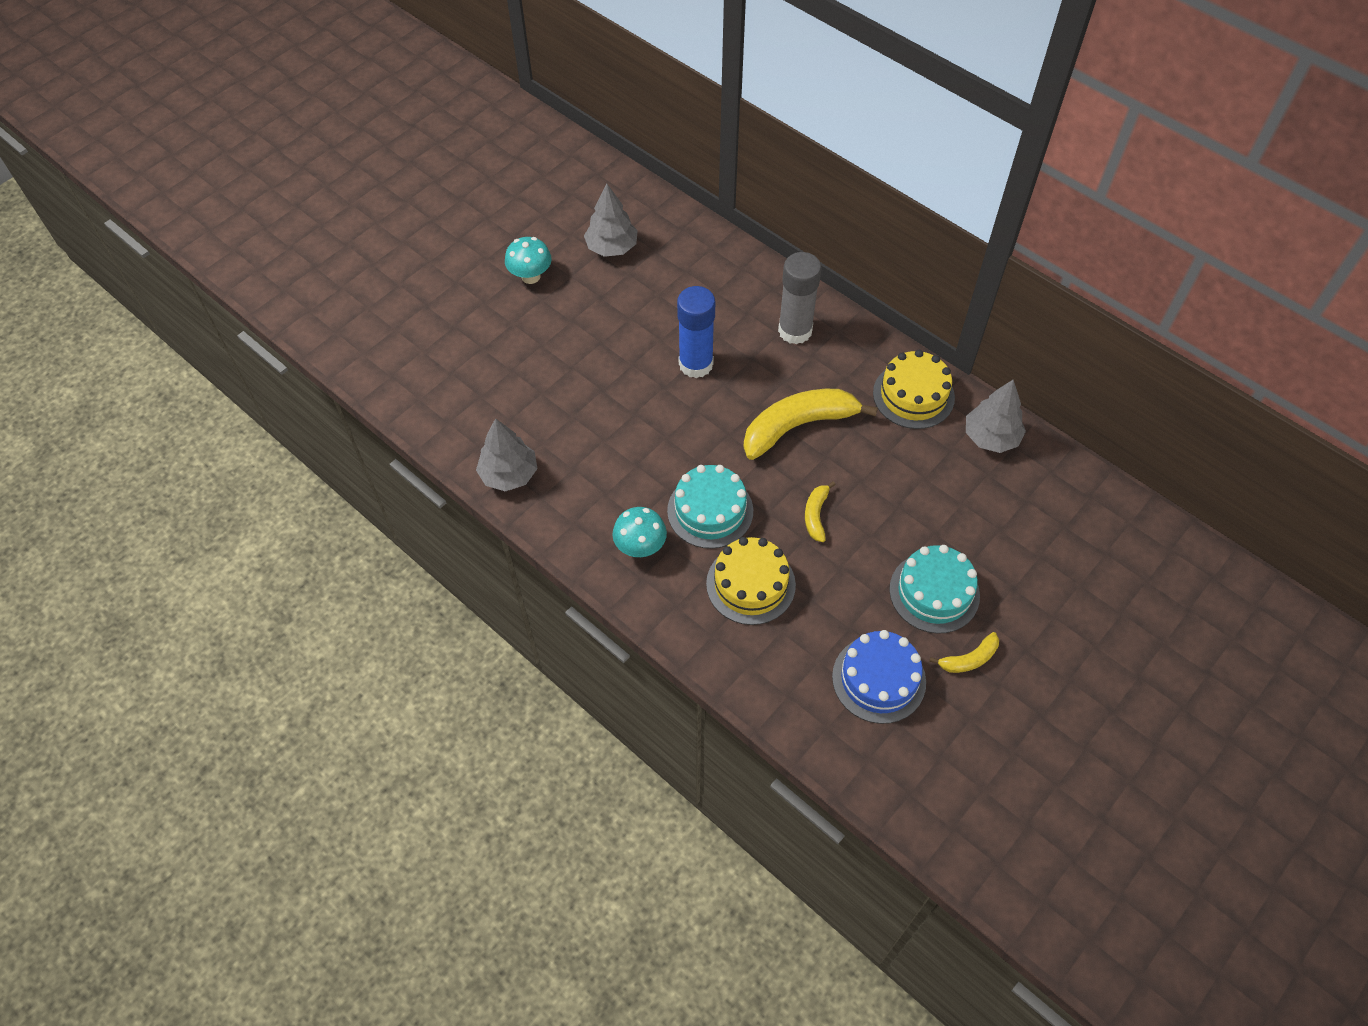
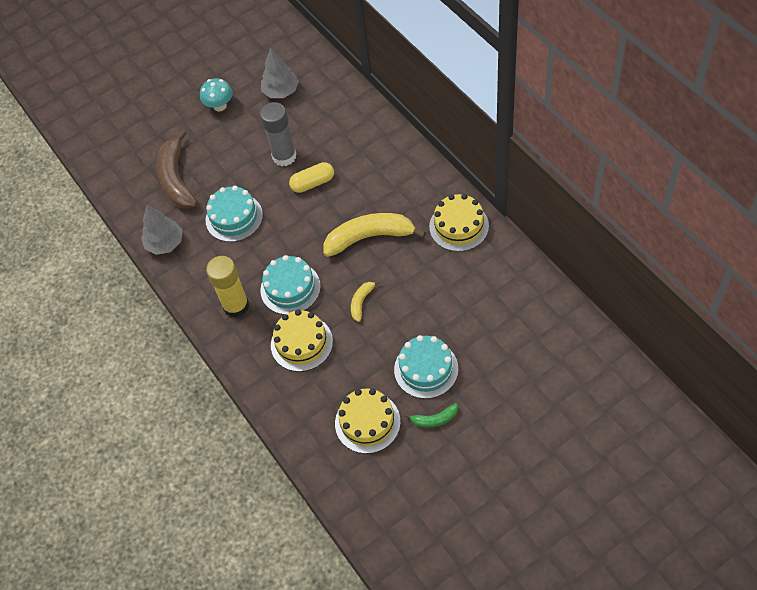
camera: 20 degrees right, 0 degrees up
(498, 383) = (176, 179): none -> brown banana
(599, 425) = (234, 217): none -> turquoise cake
(640, 547) = (236, 306): turquoise mushroom -> yellow glue stick
(696, 364) = (313, 183): blue glue stick -> yellow capsule
(795, 331) = (389, 168): grey glue stick -> grey glue stick (284, 156)
(879, 679) = (367, 422): blue cake -> yellow cake
(969, 659) = (434, 419): yellow banana -> green banana
(991, 437) = (504, 264): grey tree -> none

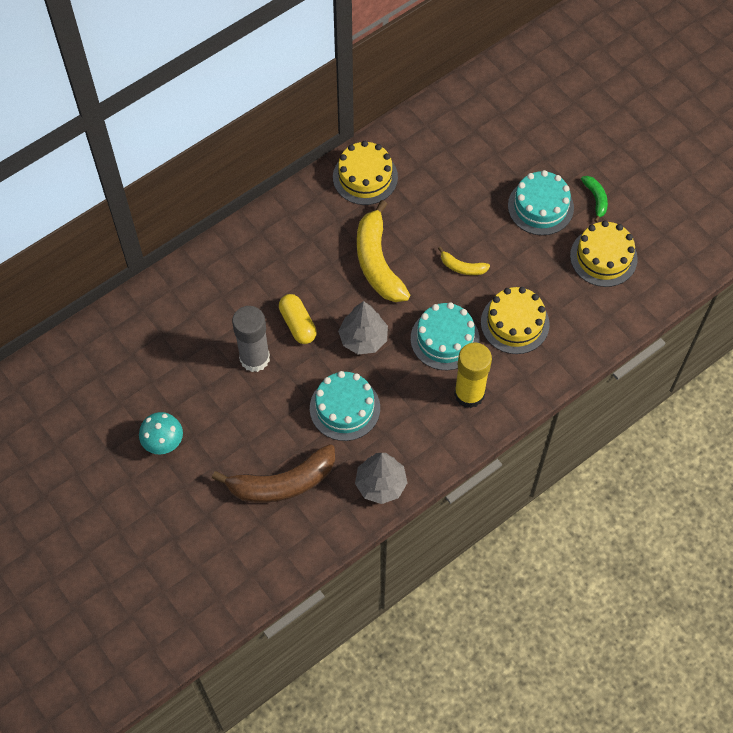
camera: 100 degrees left, 5 degrees up
(281, 91) = (147, 370): grey tree -> grey tree (363, 339)

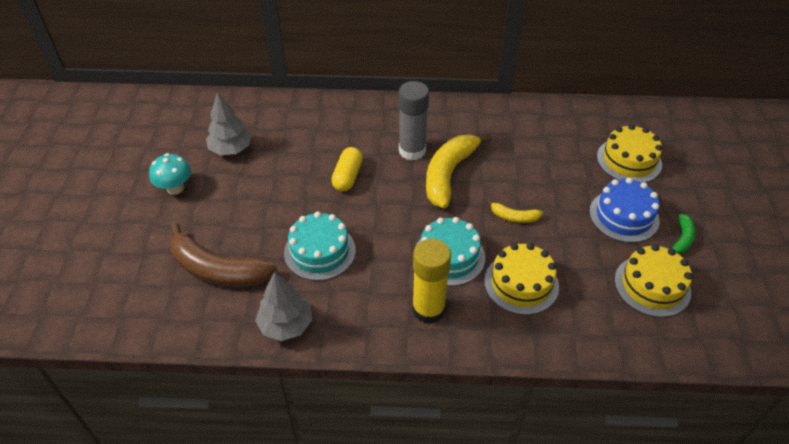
camera: 40 degrees right, 15 degrees down
(254, 358) = (294, 178): grey glue stick -> grey glue stick (412, 151)
(363, 339) = (385, 215): grey tree -> grey tree (231, 149)
(365, 177) = (494, 120): yellow cake -> yellow cake (629, 160)
(462, 267) = (514, 217): yellow banana -> yellow banana turned 45 degrees counterclockwise
(540, 207) = (624, 216): turquoise cake -> blue cake

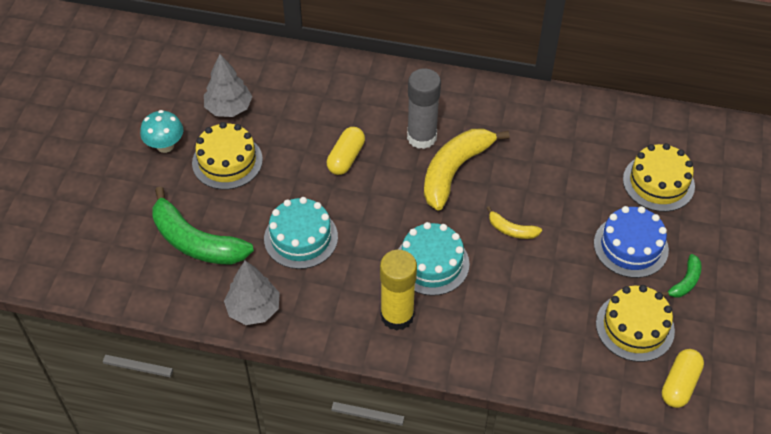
camera: 10 degrees right, 5 degrees up
(217, 270) = (195, 241): brown banana -> green banana
(521, 283) = (498, 303): yellow cake -> yellow cake (227, 161)
(711, 332) = (679, 384): none -> yellow capsule

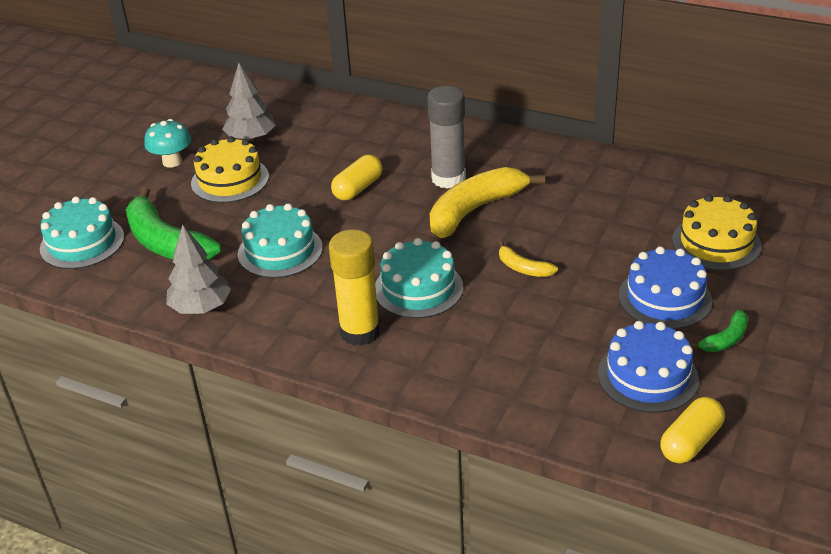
camera: 15 degrees right, 15 degrees down
(118, 251) = (82, 243): none -> turquoise cake
(635, 327) = (647, 376): yellow cake -> blue cake

